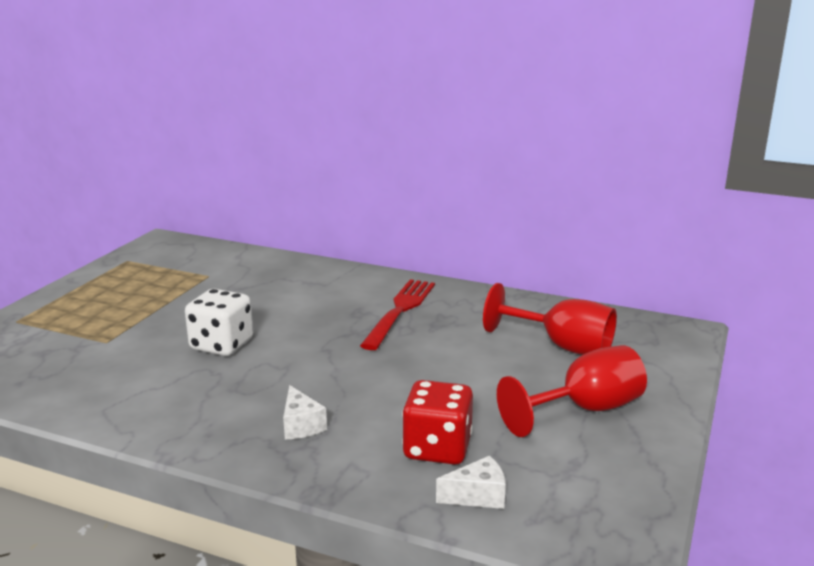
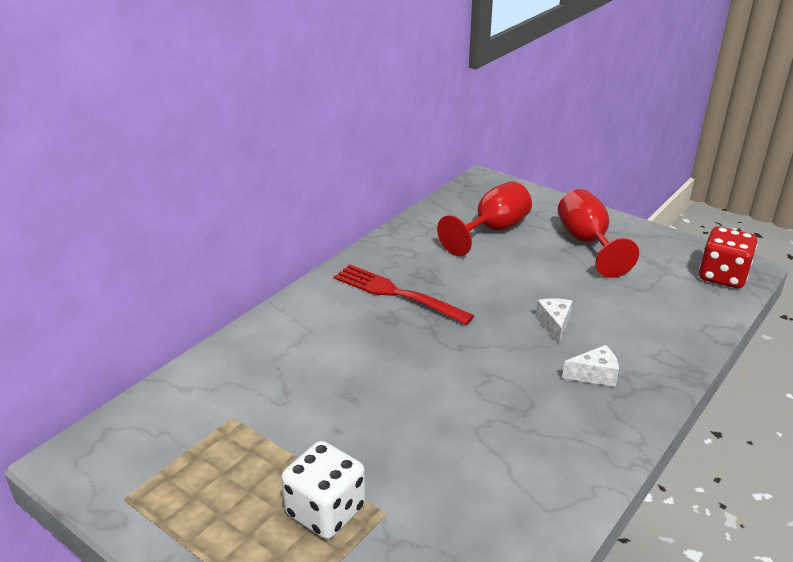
camera: 75 degrees left, 10 degrees up
(222, 345) = (428, 415): white dice -> white dice (325, 511)
(437, 448) = (633, 312): red dice -> red dice (722, 276)
(478, 496) = (691, 306): white cheese -> white cheese (554, 325)

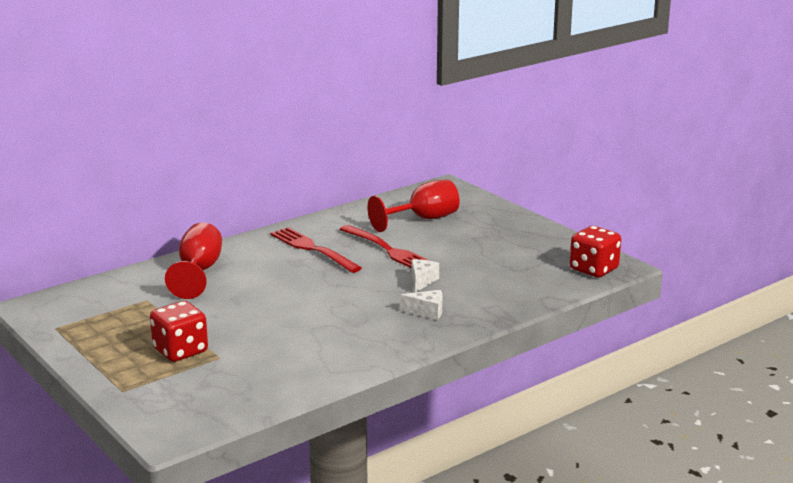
camera: 15 degrees right, 10 degrees down
(325, 511) = (180, 351): white dice -> red dice
(485, 282) = (389, 250): none -> red fork
(587, 243) = (497, 236): red goblet -> red goblet (199, 272)

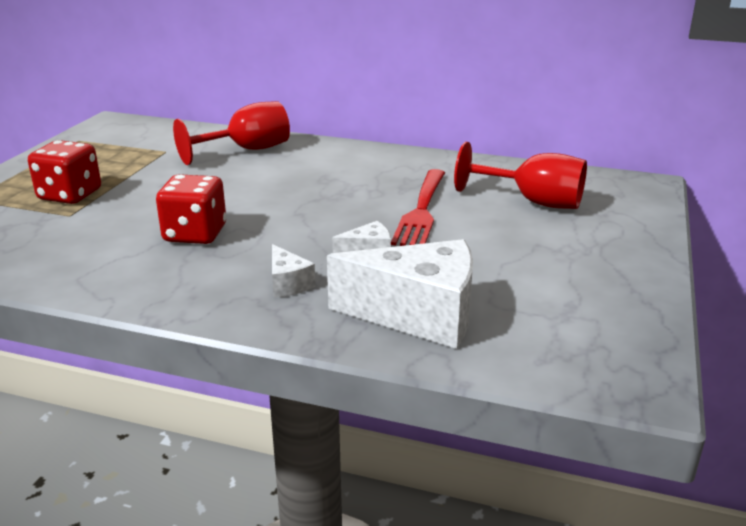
camera: 55 degrees right, 5 degrees up
(312, 249) = (366, 176): red fork -> none
(505, 290) = (419, 315): none -> white cheese
(594, 269) = (590, 365): red dice -> red dice (195, 234)

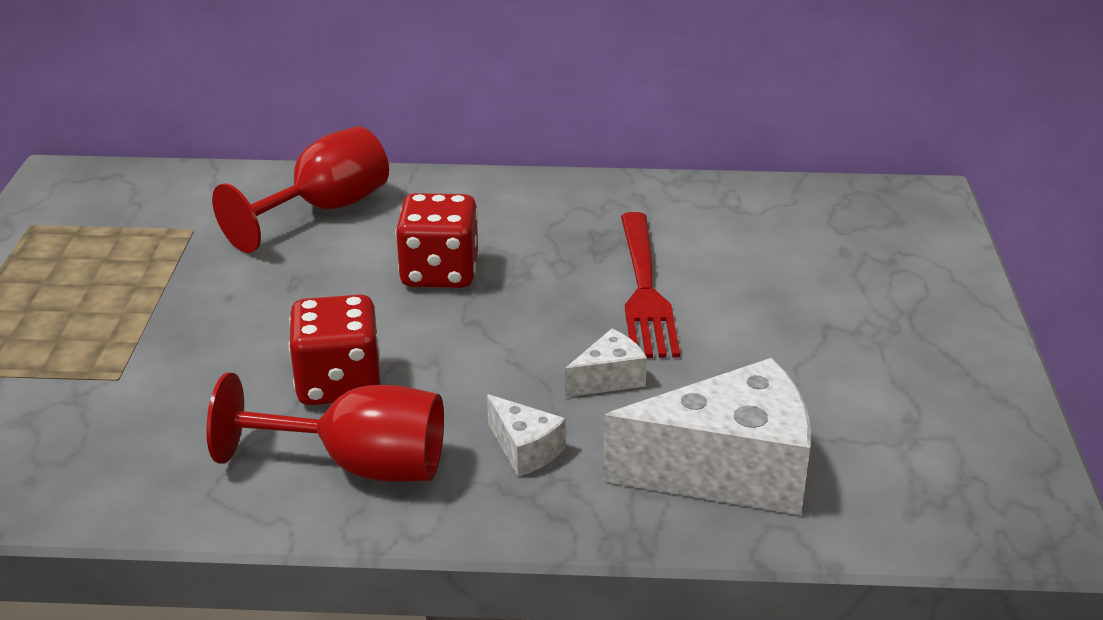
camera: 15 degrees left, 5 degrees up
(70, 195) = (92, 339): red dice -> red dice (439, 272)
(533, 202) = (789, 251): red goblet -> red goblet (359, 466)

